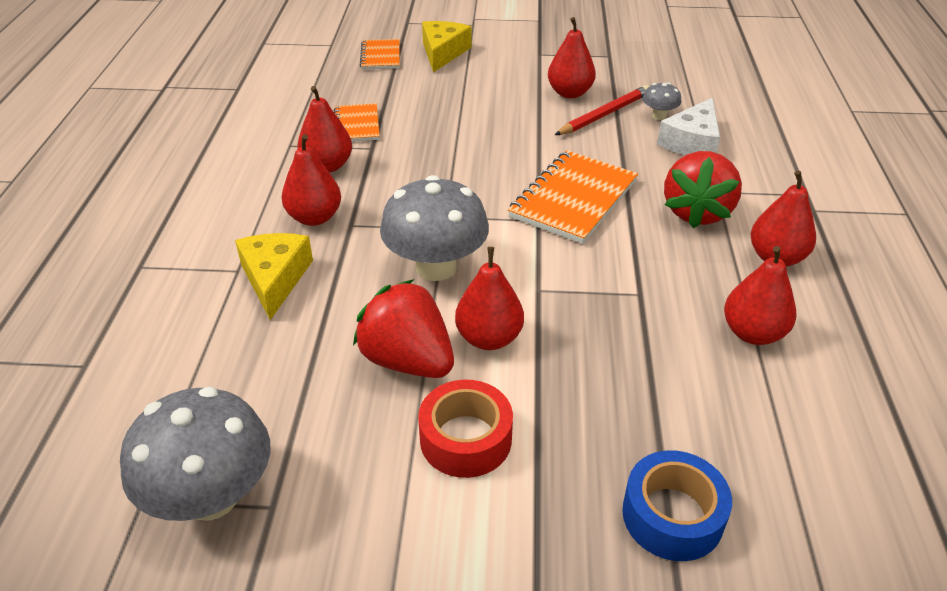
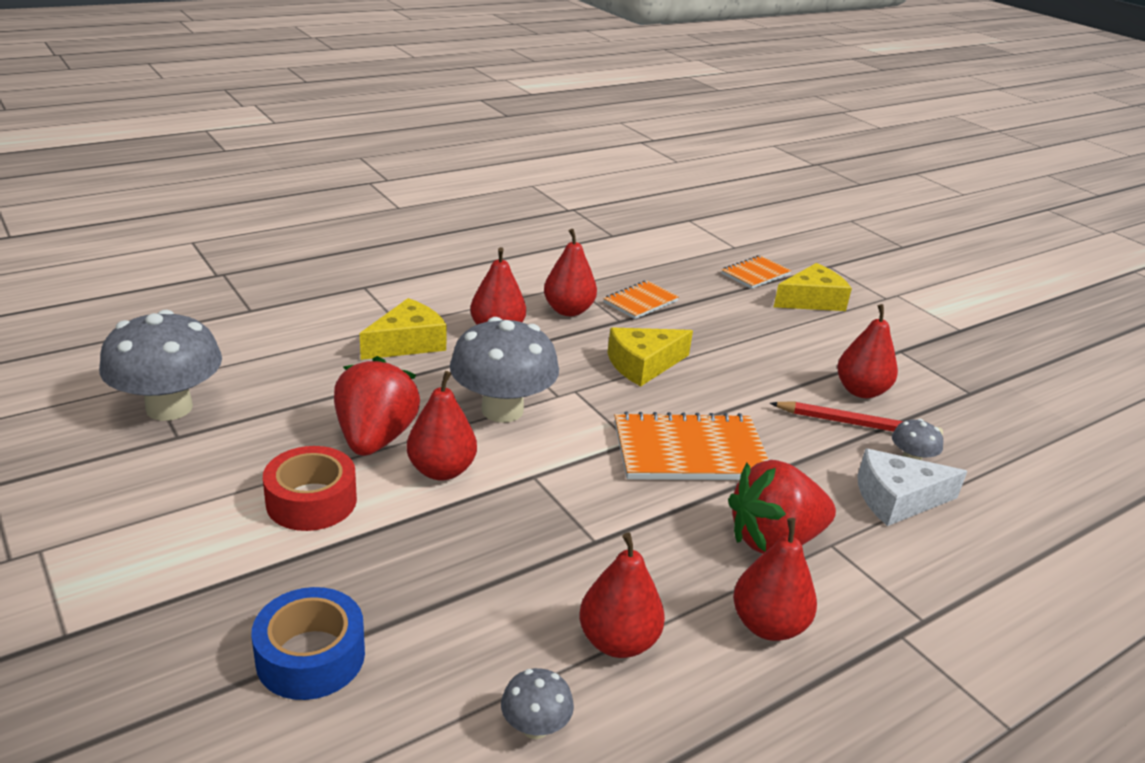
camera: 50 degrees right, 10 degrees down
(445, 166) = (643, 365): none -> yellow cheese
(814, 413) = (535, 727): none -> grey mushroom

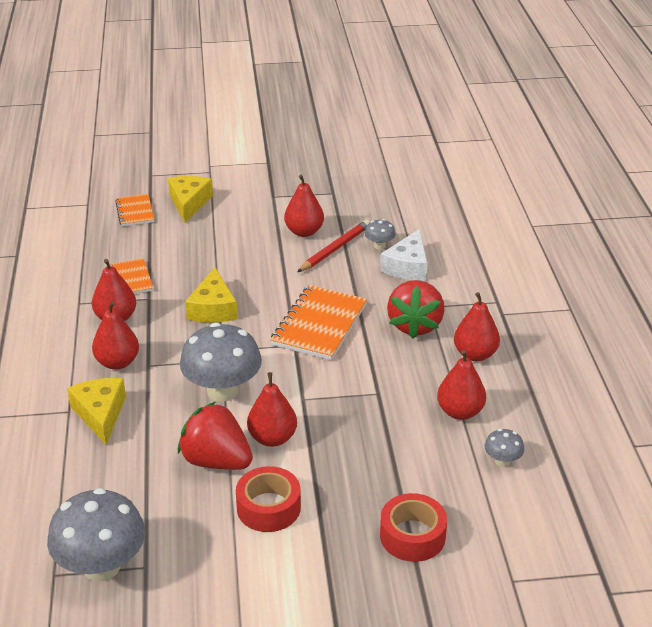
camera: 60 degrees left, 5 degrees up
(311, 656) = (412, 536): blue tape -> red tape

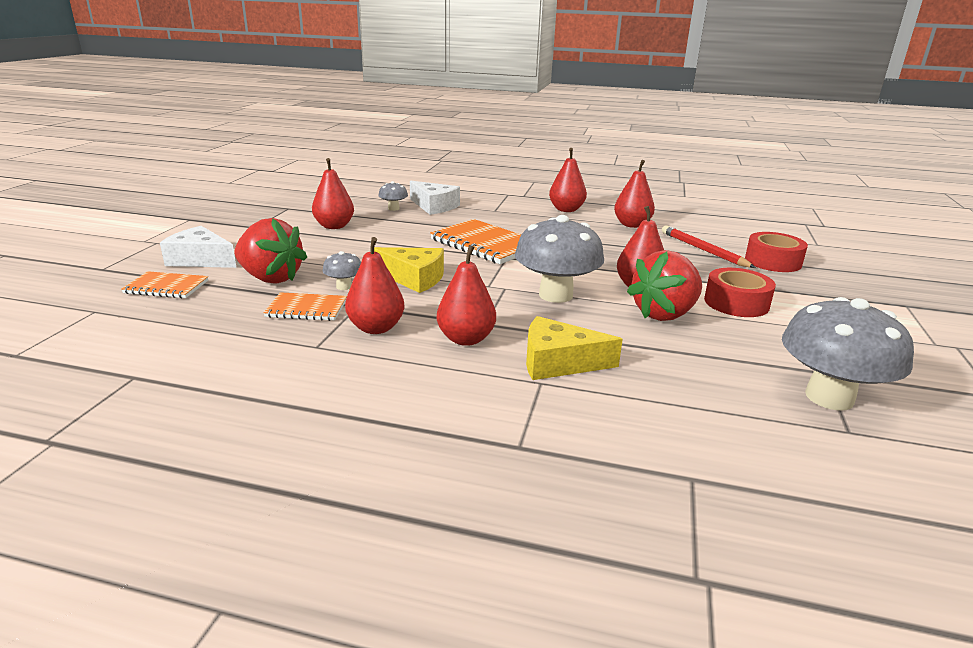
camera: 70 degrees left, 10 degrees down
(189, 203) = (200, 259): yellow cheese -> white cheese
(335, 249) = (377, 221): red pencil -> red pencil (703, 250)
(415, 325) = (515, 218): red strawberry -> red strawberry (271, 278)
(502, 461) = (691, 224): grey mushroom -> grey mushroom (344, 286)

